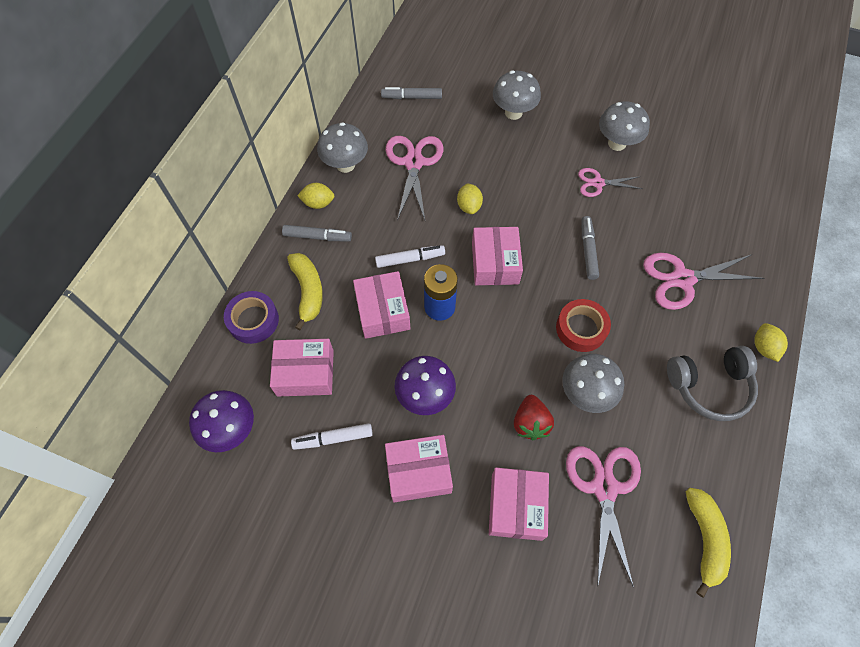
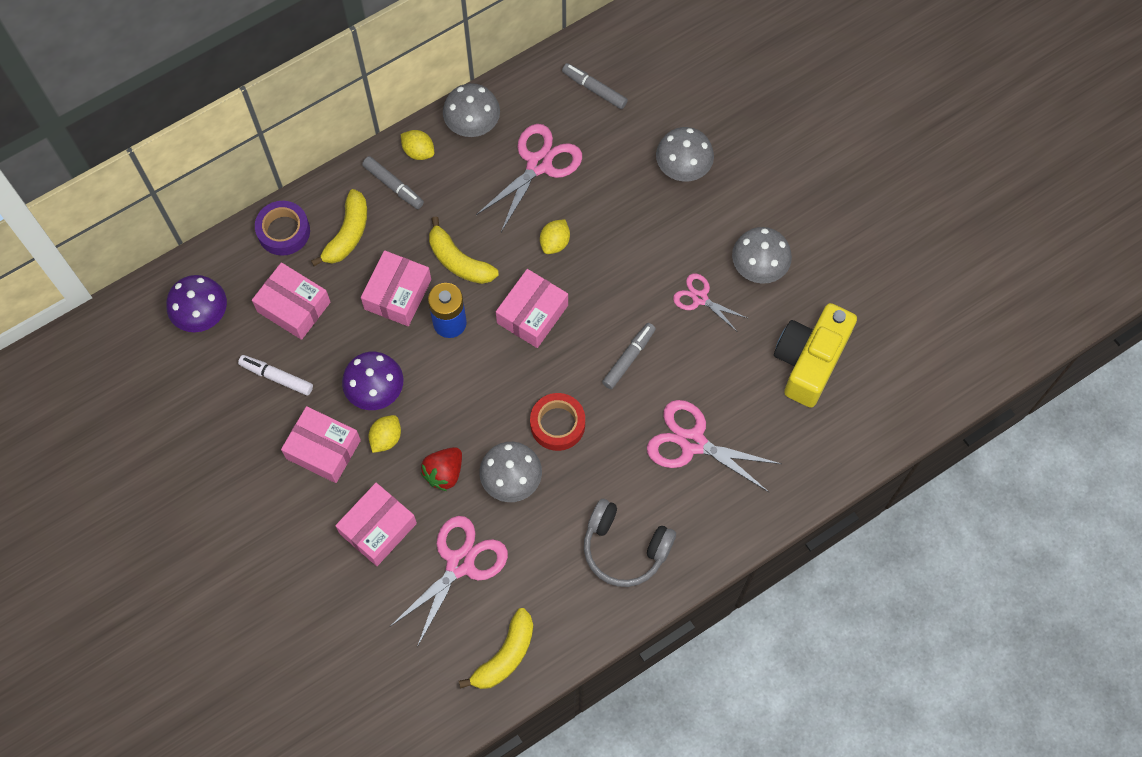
camera: 35 degrees right, 5 degrees up
(410, 259) = (459, 261): white marker -> yellow banana
(703, 179) = (809, 361): none -> yellow camera
(763, 347) = (707, 550): yellow lemon -> yellow lemon (386, 438)

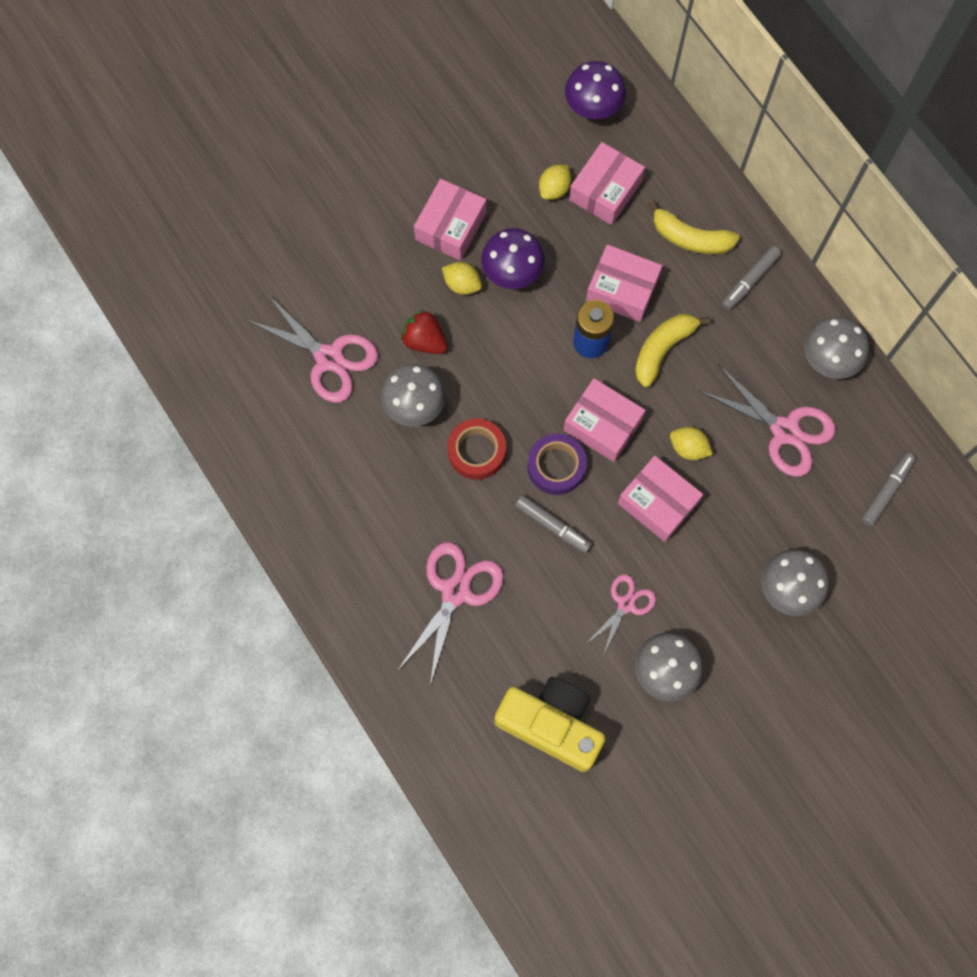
camera: 90 degrees right, 5 degrees up
(276, 377) = (527, 179): white marker -> none
(283, 231) = (690, 176): purple tape -> purple tape (556, 466)
(378, 528) = (367, 280): pink box -> pink box (657, 503)
(418, 151) = (793, 305): yellow lemon -> yellow lemon (554, 189)
(505, 656) = (234, 402): yellow banana -> none
(625, 548) = (340, 519): grey headphones -> none

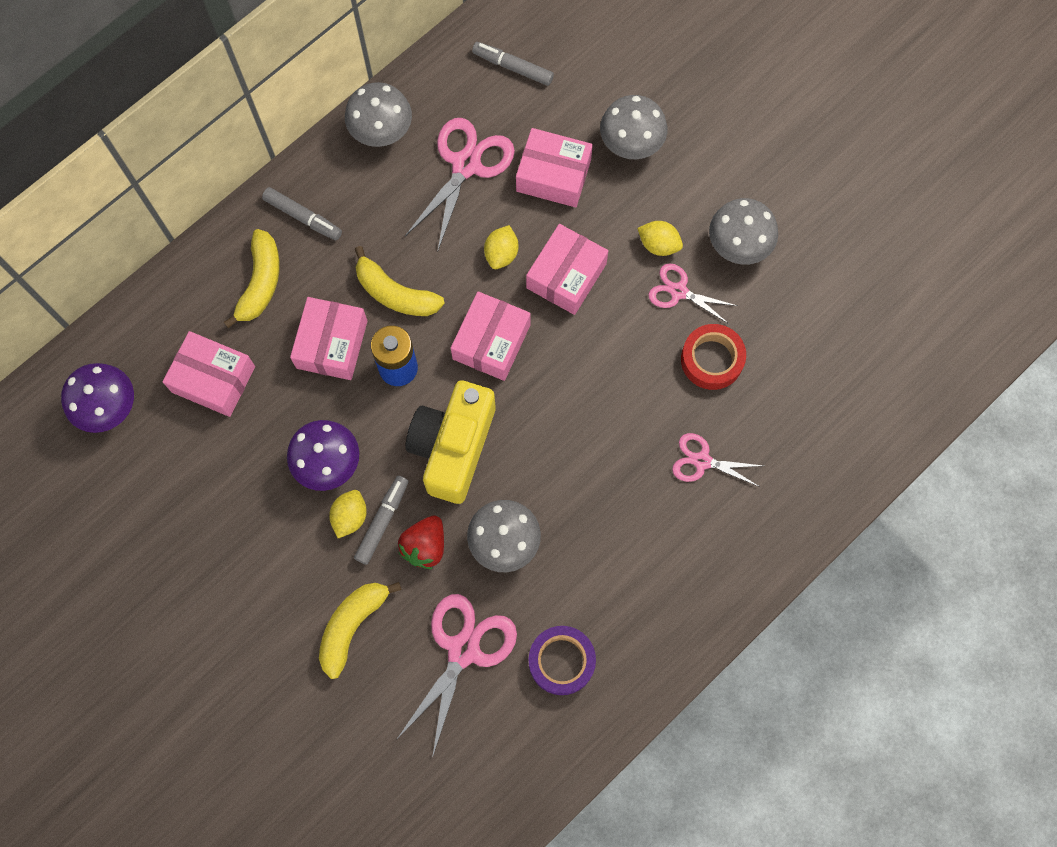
camera: 100 degrees left, 0 degrees up
(368, 274) = (352, 625): none -> yellow banana
(451, 226) = (279, 542): pink box -> pink box (553, 175)
(456, 591) = (702, 461): pink scissors -> pink scissors, size x0.59
(476, 451) = (544, 466): red tape -> red tape (711, 360)
(551, 724) = (816, 344): yellow camera -> yellow camera (453, 447)
(553, 526) = (611, 375): grey marker -> grey marker (382, 521)
(554, 189) = (217, 435): yellow lemon -> yellow lemon (658, 244)
(556, 466) = (546, 381): purple tape -> purple tape (561, 661)

